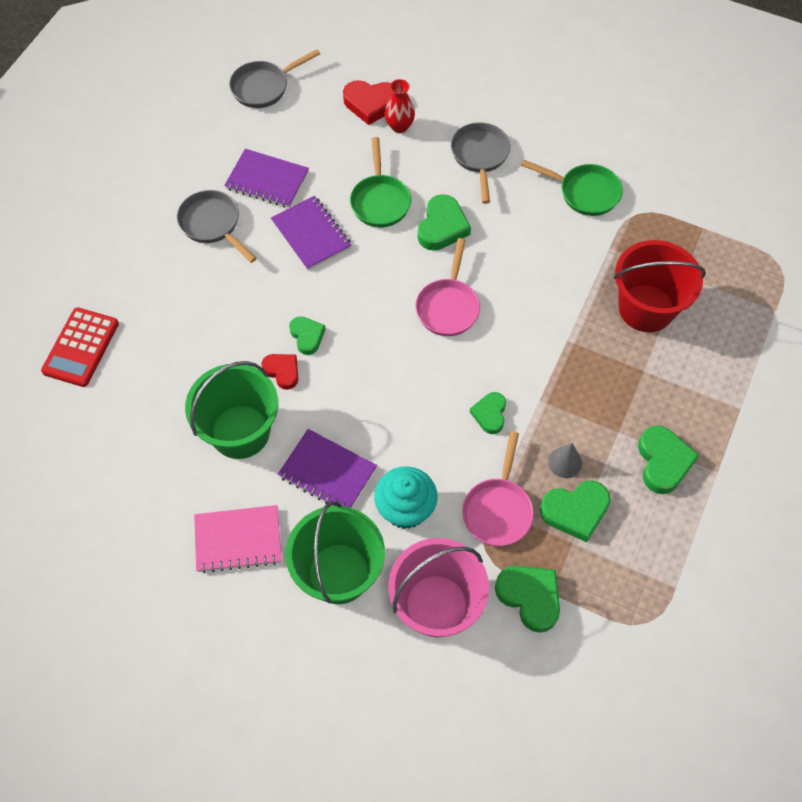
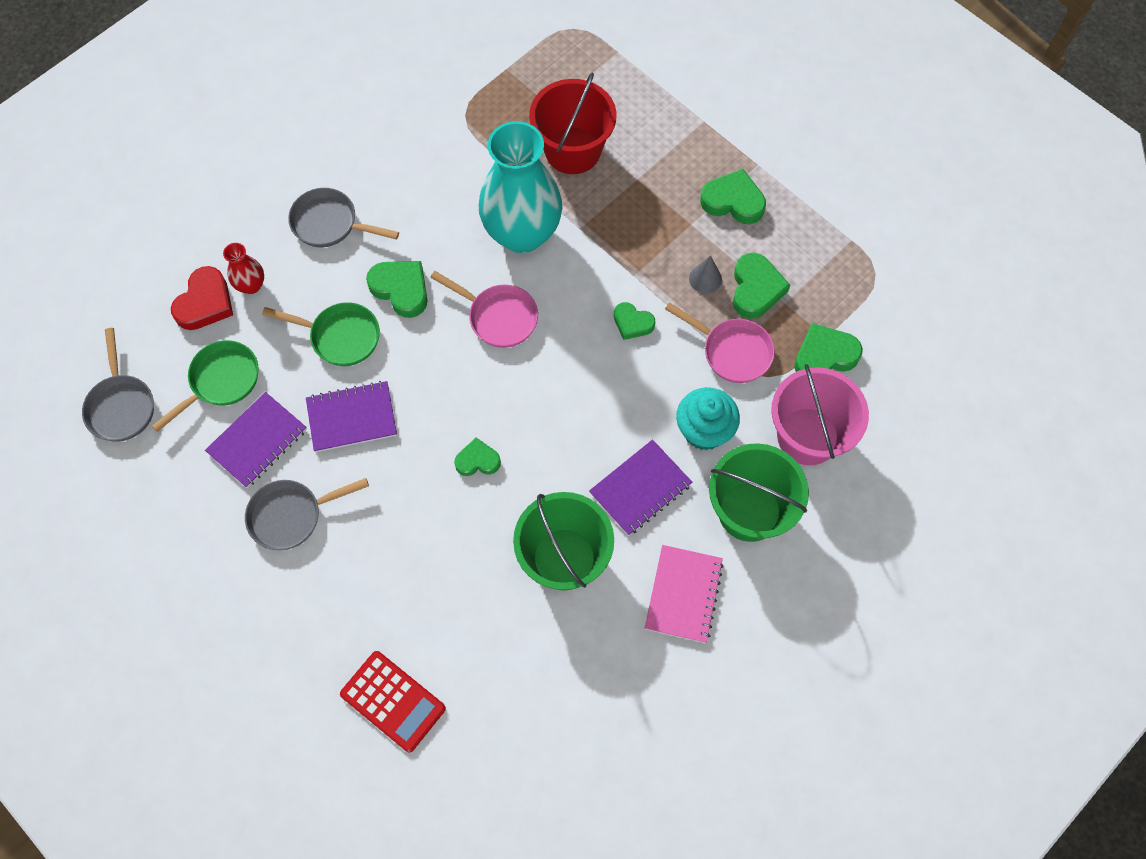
camera: 70 degrees left, 5 degrees up
(282, 371) = (509, 497): red heart -> none
(539, 297) = (522, 233): none -> turquoise vase
(584, 192) = (419, 149): green pan -> green pan (221, 381)

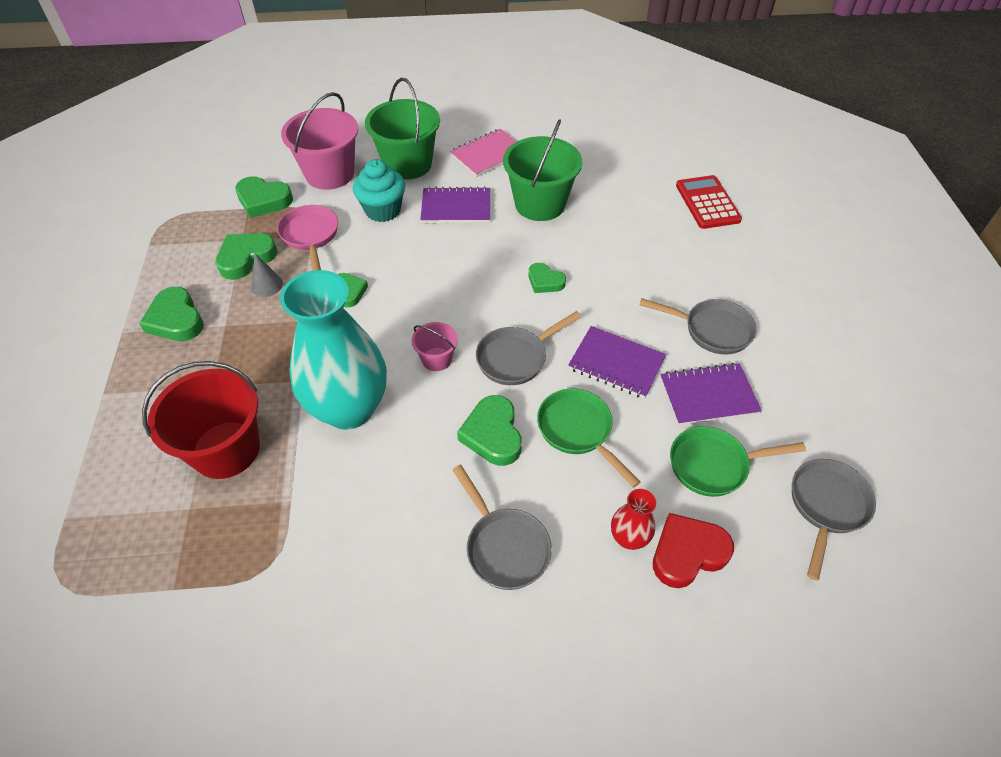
camera: 140 degrees left, 15 degrees down
(437, 364) = (516, 358): none -> grey pan
(498, 317) = (437, 359): pink pan -> pink bucket

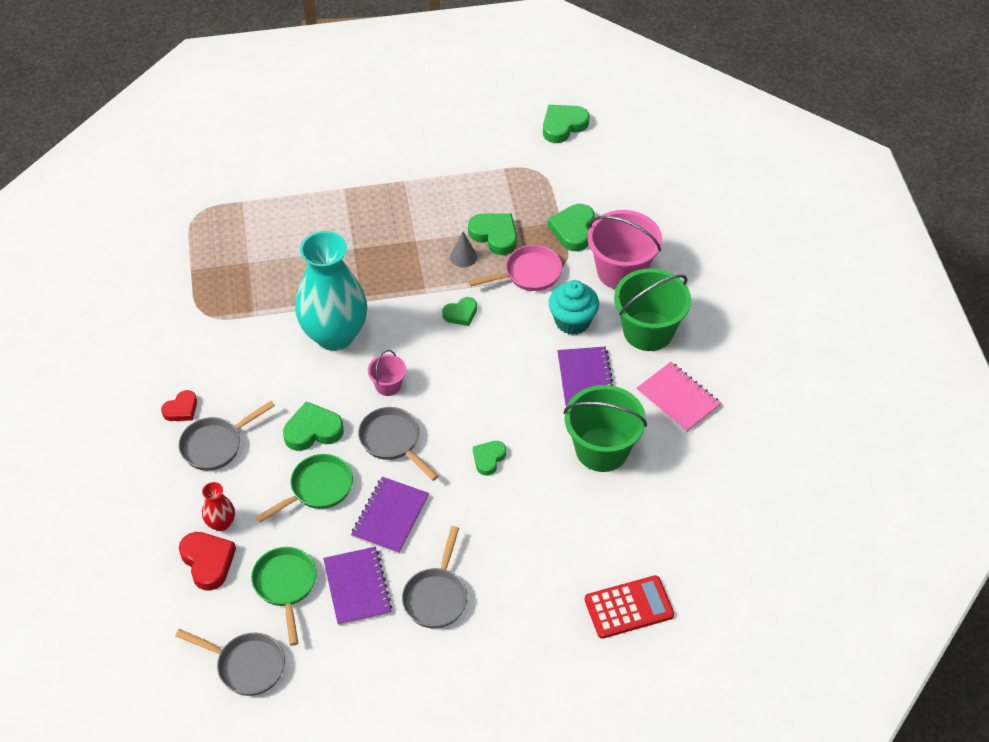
camera: 85 degrees right, 0 degrees up
(176, 319) = (419, 209): green heart -> green heart (563, 126)
(226, 449) = (296, 270): red bucket -> none
(437, 594) = (181, 409): none -> red heart

